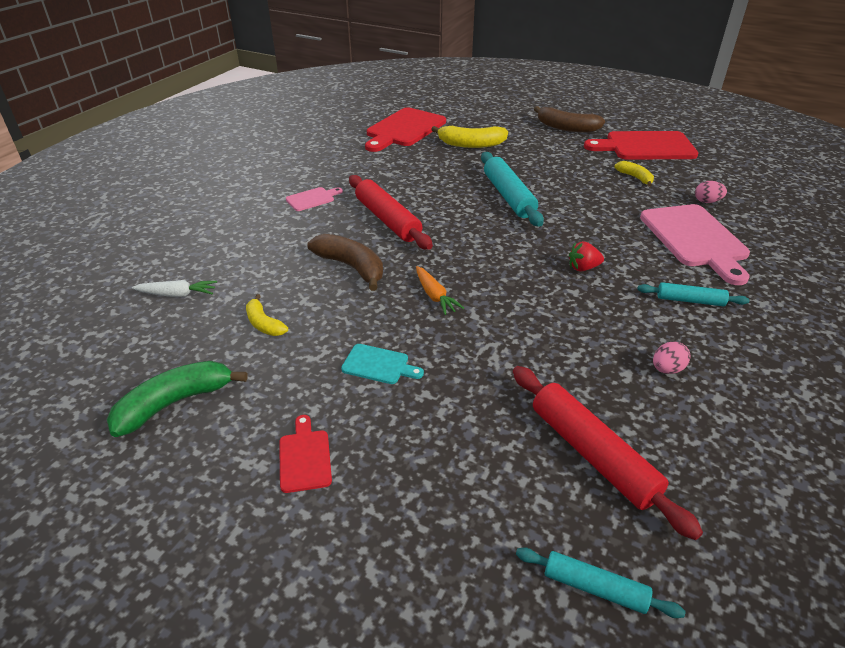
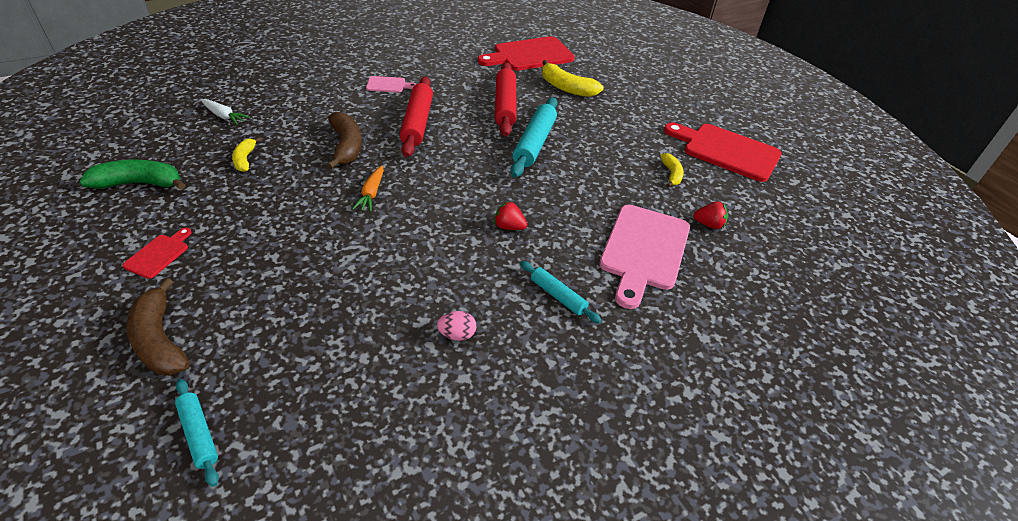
camera: 30 degrees right, 5 degrees up
(378, 365) = (272, 221): turquoise cutting board -> none
(566, 128) = (674, 105): brown banana -> brown banana (160, 340)
(592, 454) = (317, 357): red rolling pin -> red rolling pin (505, 105)
(707, 201) = (708, 224): pink egg -> red strawberry

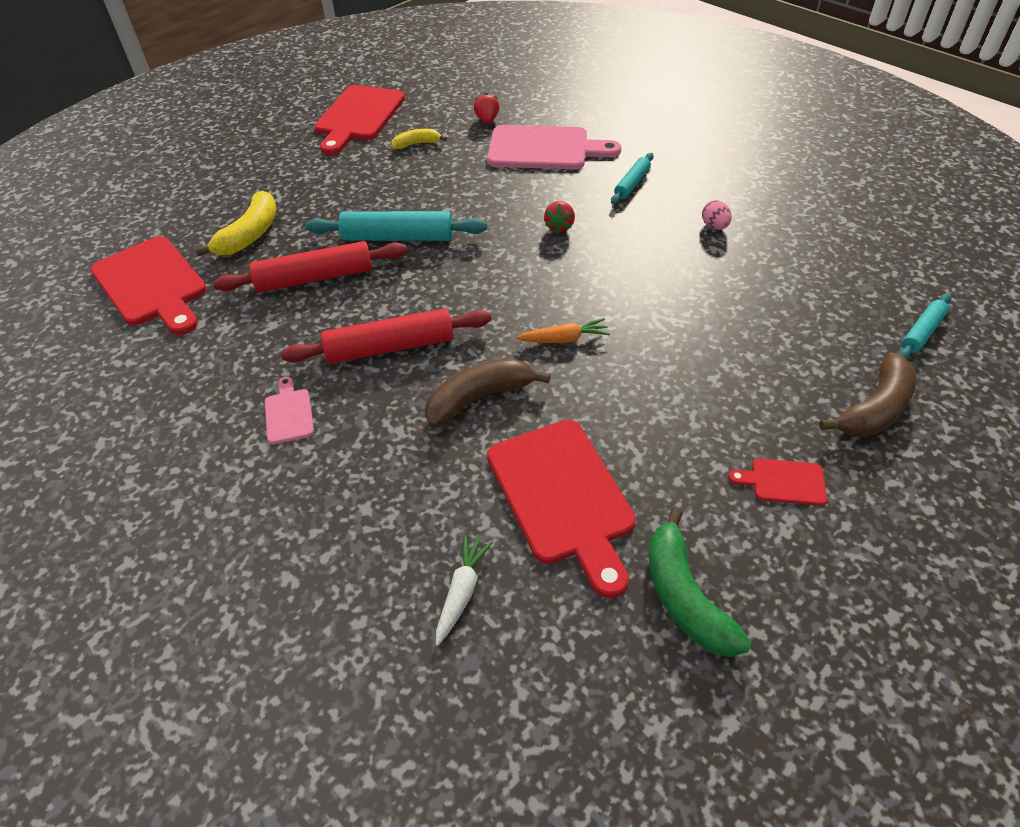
camera: 100 degrees left, 5 degrees up
(245, 159) = (562, 496): yellow banana -> red cutting board

